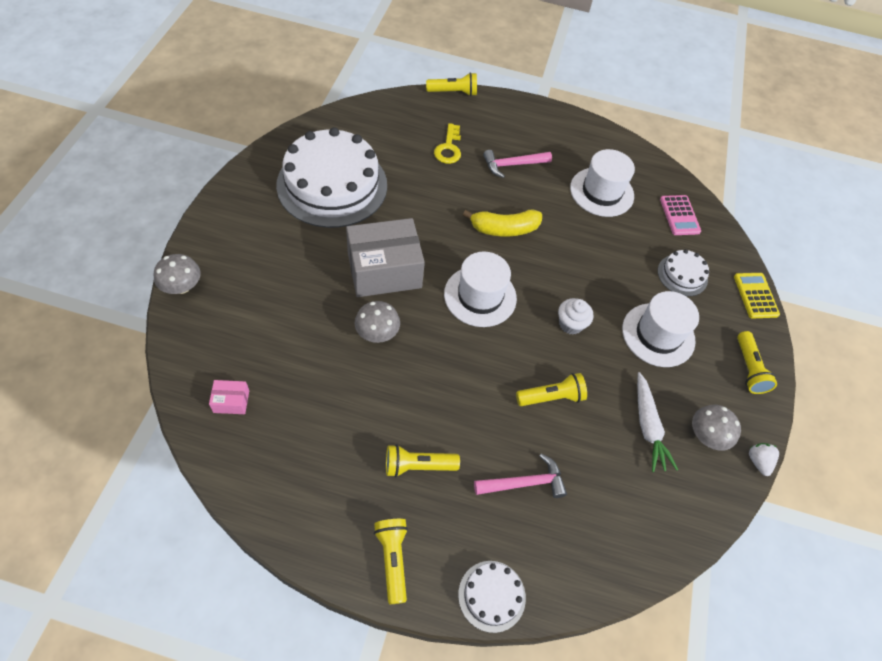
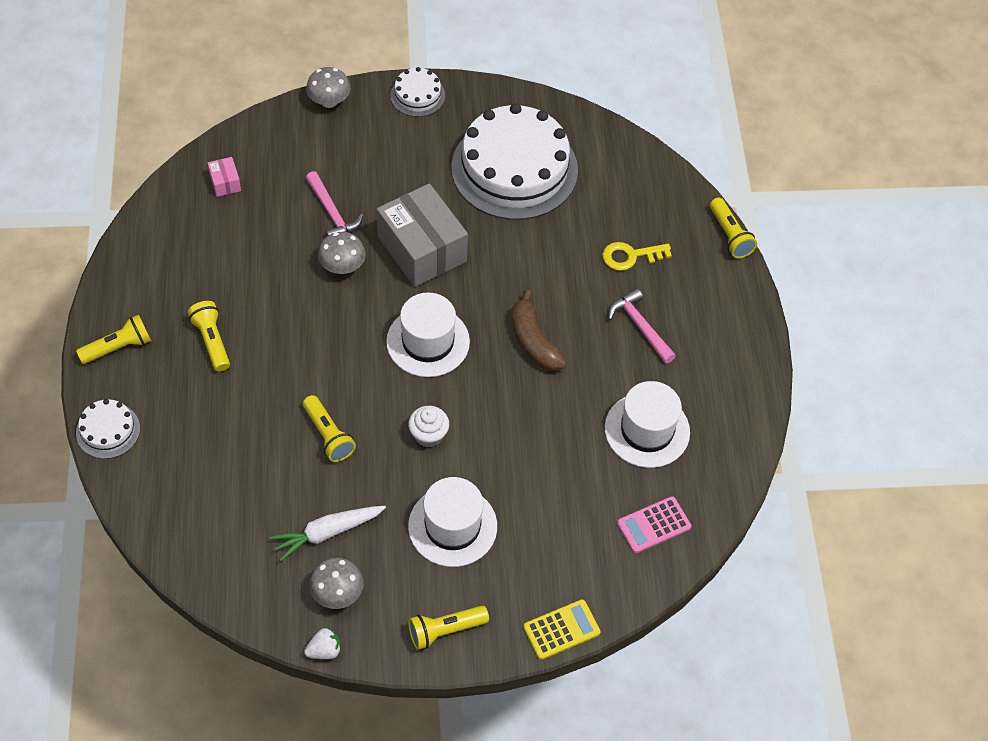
camera: 75 degrees right, 0 degrees up
(504, 229) = (533, 341): yellow banana -> brown banana
(524, 483) = (224, 432): pink hammer -> pink hammer (332, 213)
(682, 275) = (555, 541): white cake -> white cake (417, 95)

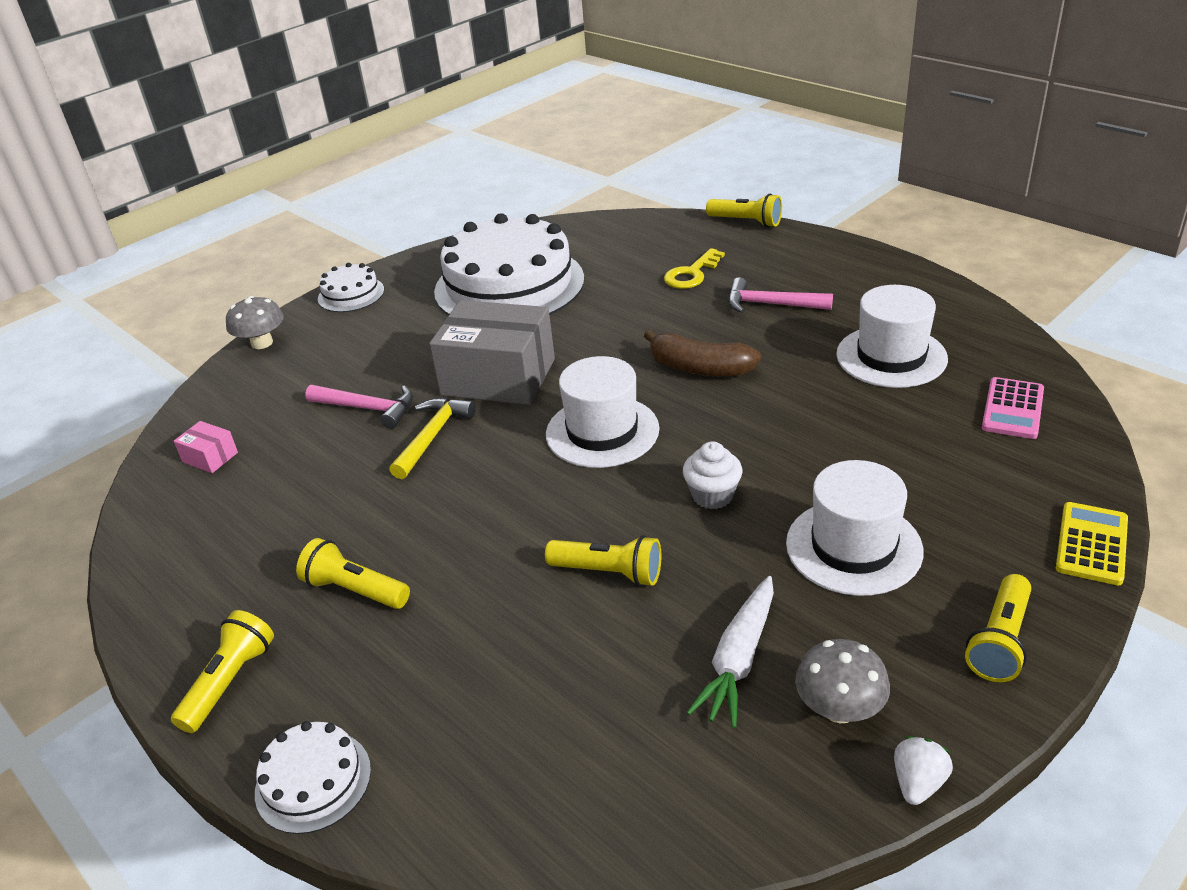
camera: 35 degrees left, 20 degrees down
(342, 266) = (432, 436): grey mushroom -> yellow hammer

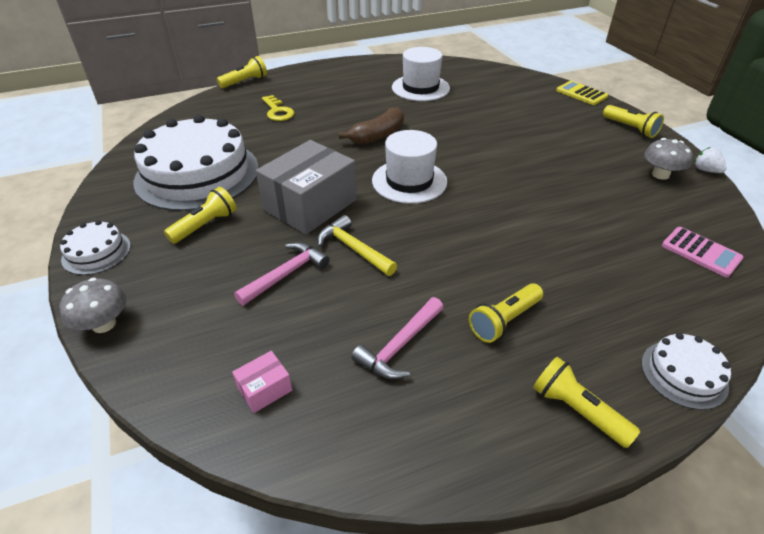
camera: 70 degrees left, 5 degrees up
(609, 572) = (540, 211): yellow flashlight -> yellow flashlight (205, 225)
(712, 495) = (495, 163): white cupcake -> none
(738, 660) = (622, 190): white carrot -> none
(771, 304) = (339, 100): pink hammer -> pink hammer (400, 345)
(853, 547) = (556, 139): white hat -> none
(1013, 409) = (485, 78): pink calculator -> pink calculator (701, 252)

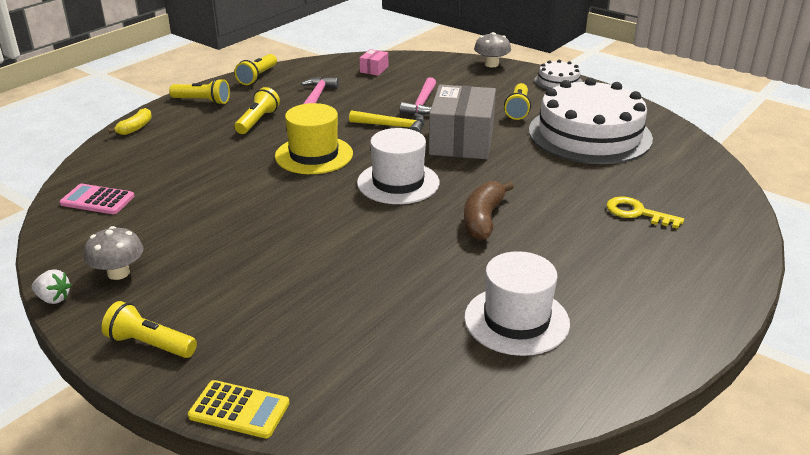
camera: 150 degrees right, 10 degrees down
(245, 82) = (758, 242): yellow flashlight -> yellow flashlight (258, 77)
(463, 237) = (314, 155): none -> yellow hat
(684, 374) = (135, 128): white cake -> yellow banana

